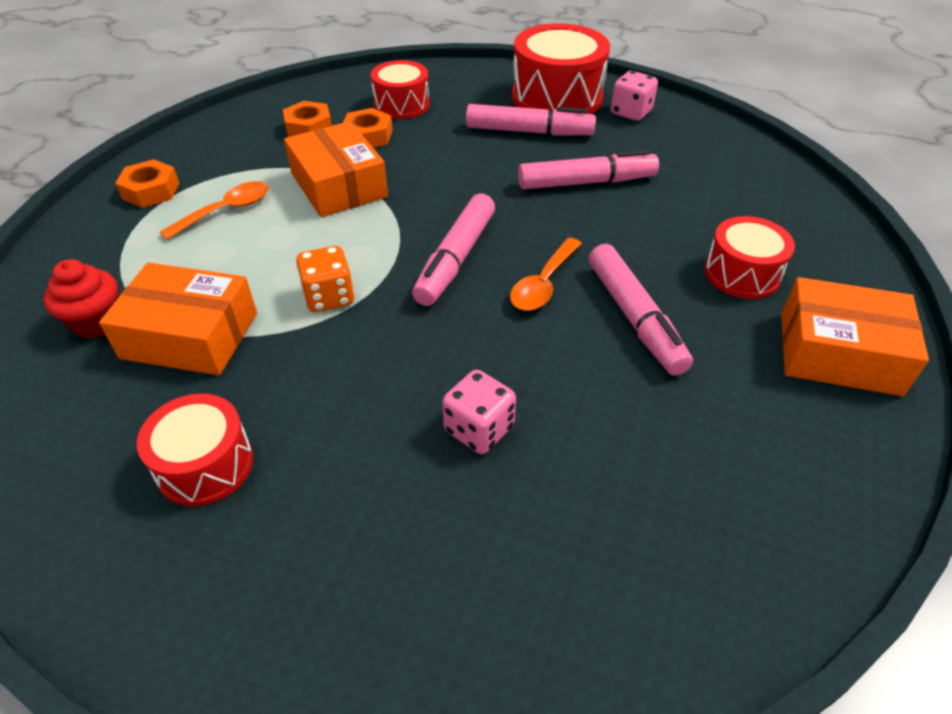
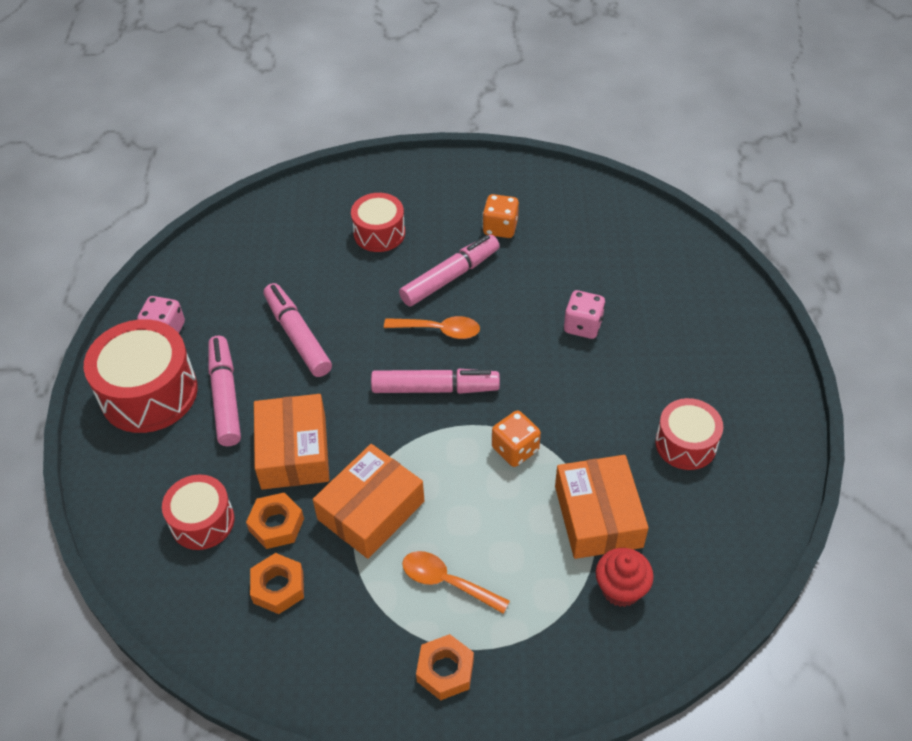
camera: 110 degrees left, 5 degrees up
(725, 400) = (500, 228): none -> orange dice
(839, 353) = (435, 186): orange box -> orange box (294, 451)

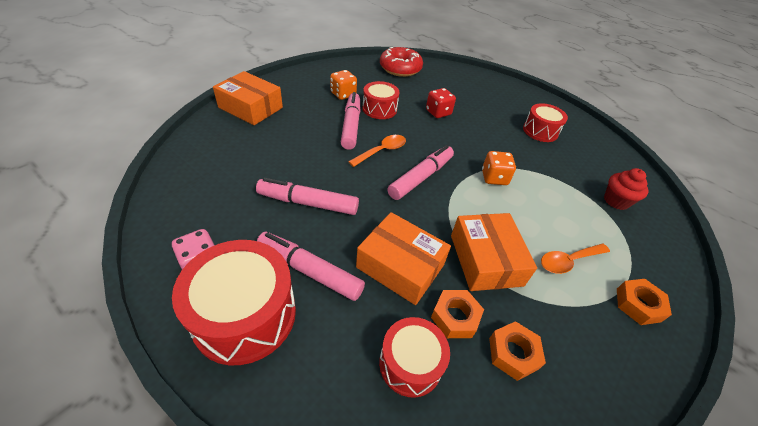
camera: 55 degrees left, 5 degrees down
(379, 233) = (282, 126): red drum -> red drum (379, 109)
(583, 326) = (438, 112): pink dice -> red dice
(598, 516) = (563, 179): orange box -> orange box (250, 107)
(635, 229) = (400, 68): none -> red donut

